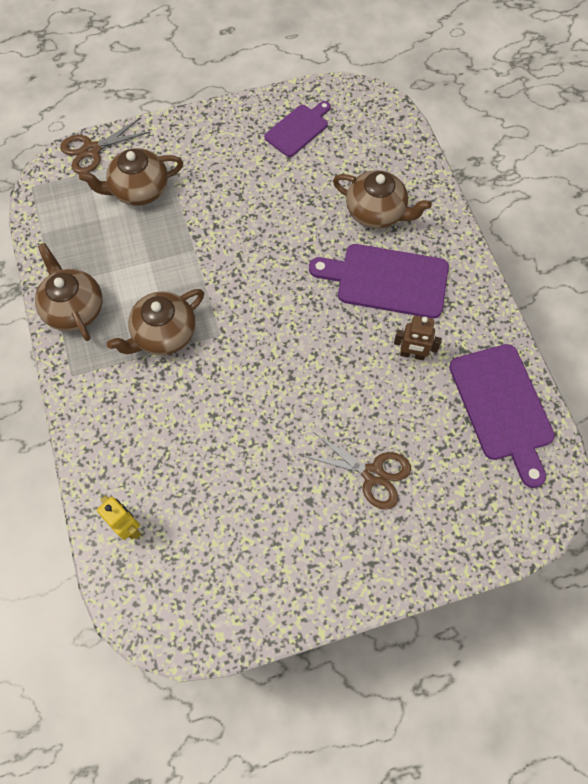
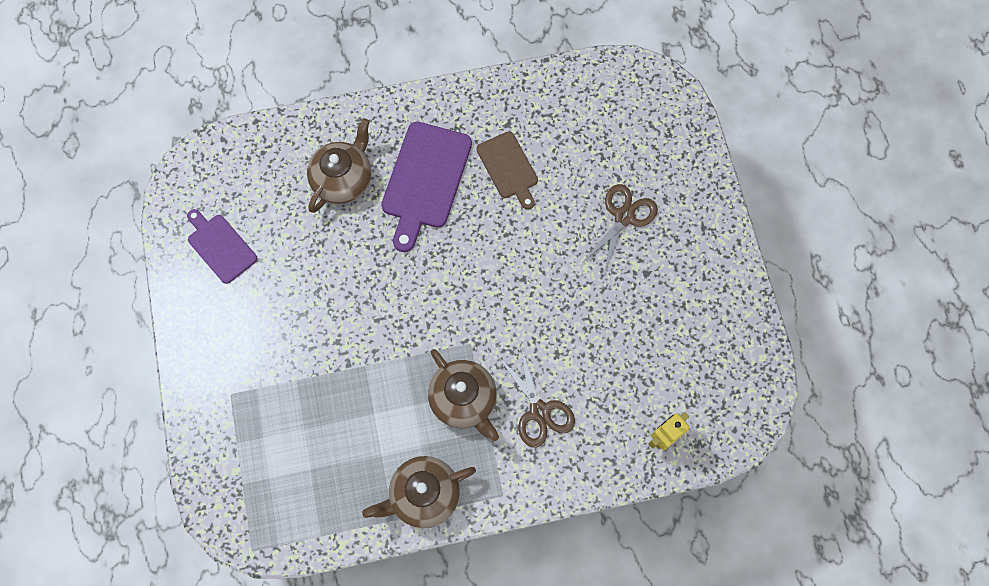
camera: 85 degrees left, 5 degrees up
(92, 150) = (210, 479): brown scissors -> brown scissors (539, 411)
(139, 190) = (277, 424): brown teapot -> none
(412, 354) = (508, 168): brown robot -> brown cutting board
(502, 407) = (567, 101): purple cutting board -> none

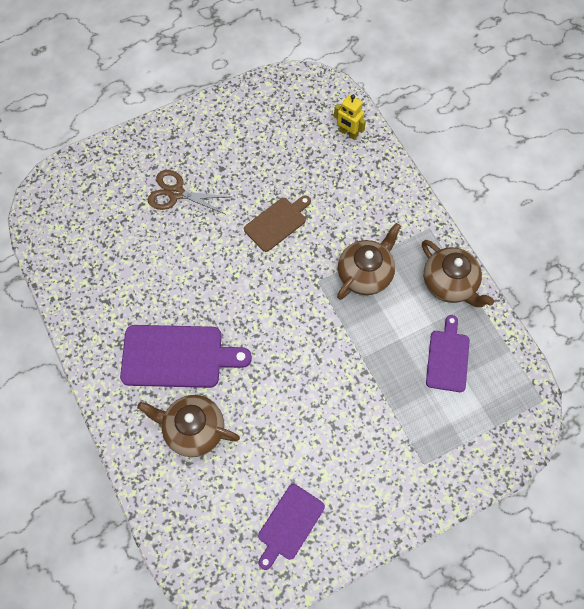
camera: 105 degrees left, 5 degrees down
(335, 460) = (448, 358): none -> purple cutting board
(508, 168) = (150, 290): brown cutting board -> brown cutting board (277, 223)
(539, 411) = (356, 218): brown scissors -> none

